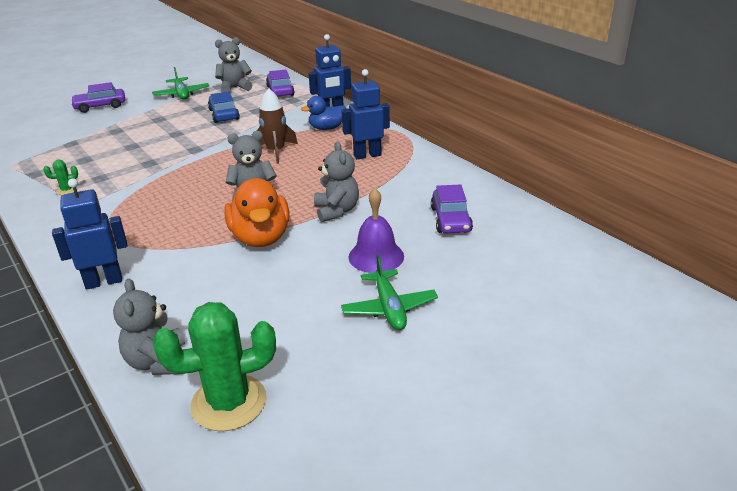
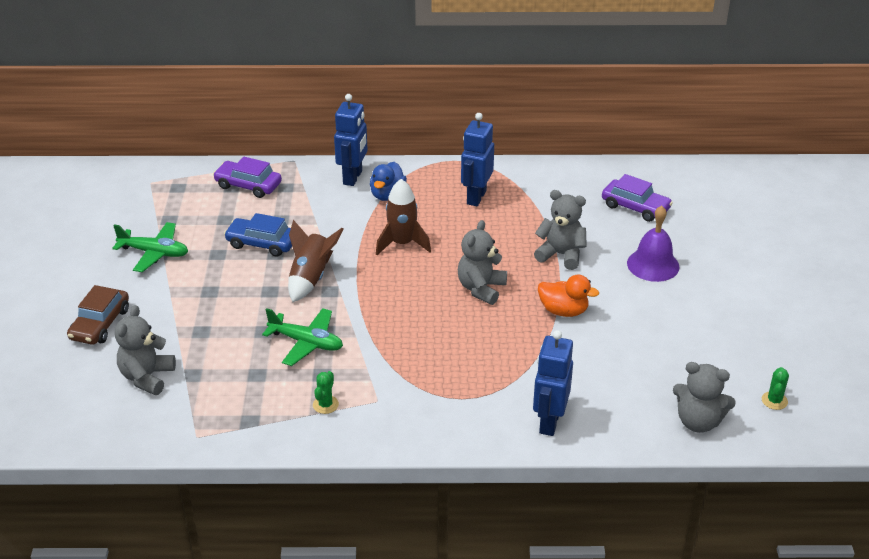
camera: 55 degrees left, 5 degrees up
(100, 106) = (100, 324): purple car -> brown car
(203, 139) = (311, 278): none -> brown rocket
(229, 402) = (774, 401): green cactus -> green cactus, size x0.42
(234, 88) = (192, 211): grey teddy bear -> grey teddy bear (147, 377)
(260, 237) = (563, 311): orange duck -> orange duck, size x0.61
(389, 308) = (726, 288): green plane -> green plane (306, 343)

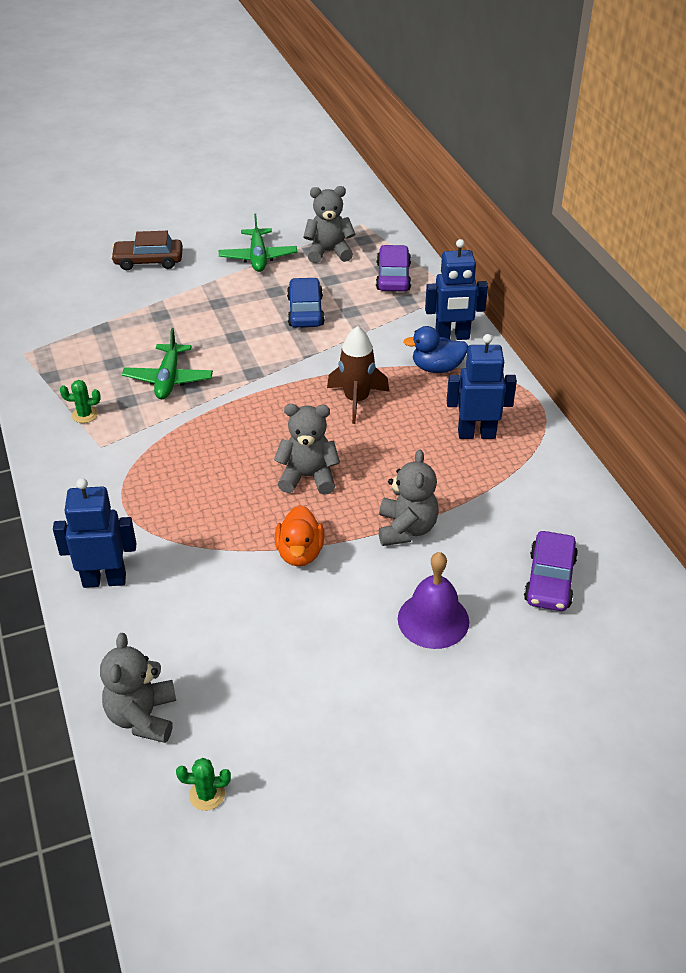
camera: 70 degrees right, 5 degrees up
(147, 377) = (89, 305): grey teddy bear -> grey teddy bear (329, 252)
(311, 278) = (267, 355): brown rocket -> none

